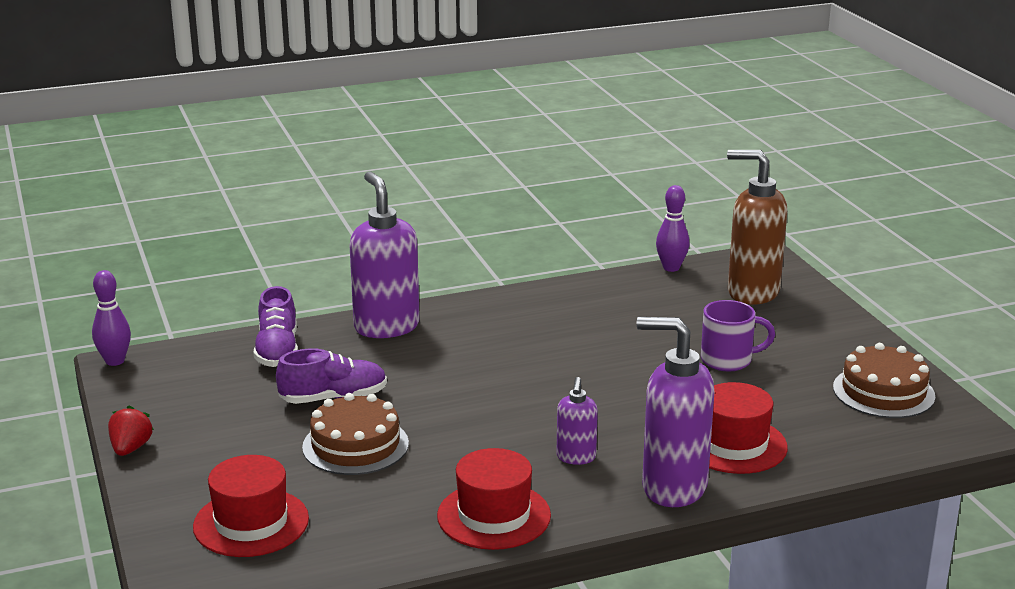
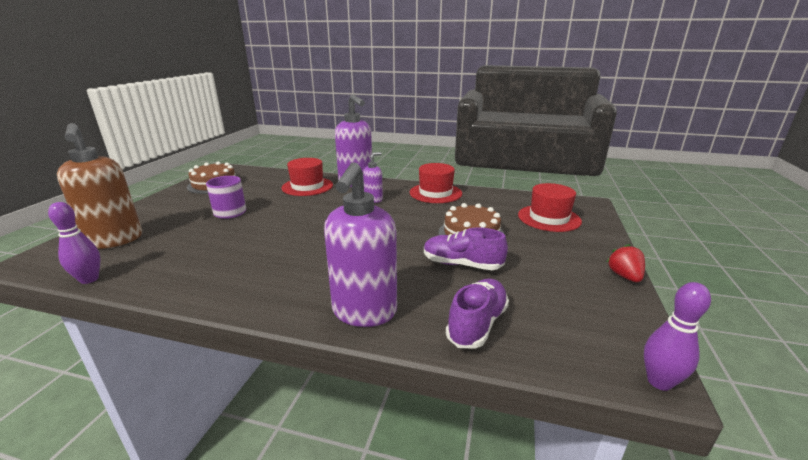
camera: 145 degrees left, 0 degrees up
(130, 448) = (624, 276): red strawberry -> red strawberry turned 135 degrees clockwise

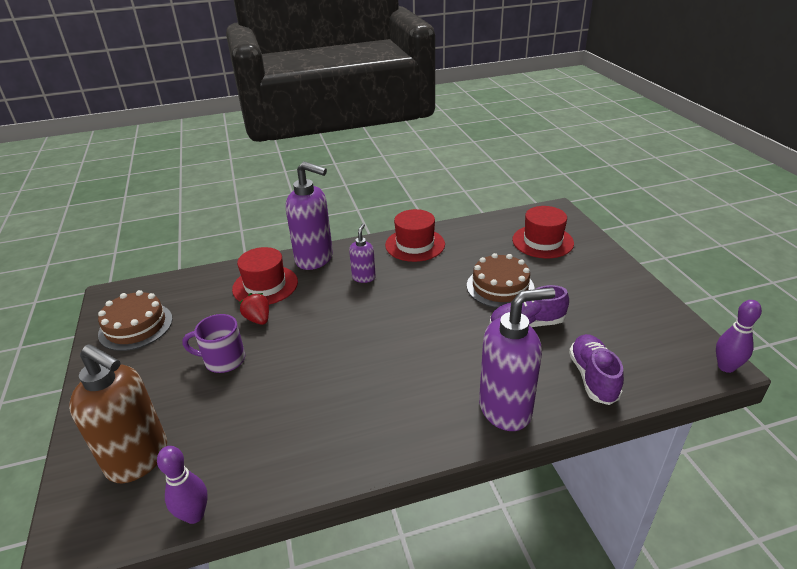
camera: 30 degrees left, 10 degrees up
(364, 312) = (506, 409): purple soap dispenser -> purple soap dispenser turned 90 degrees counterclockwise
(624, 276) = (644, 285): red strawberry -> red strawberry (258, 319)

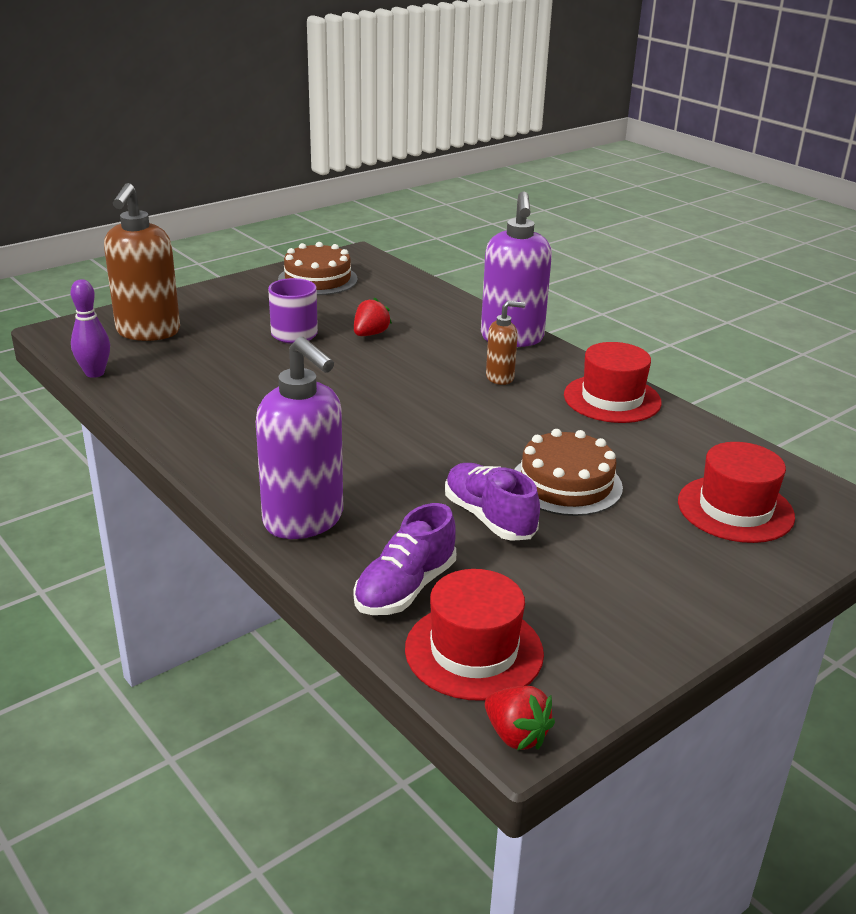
camera: 65 degrees right, 5 degrees down
(265, 285) = (433, 323): red hat -> red hat (474, 651)
(364, 277) = (500, 378): purple soap dispenser -> brown soap dispenser
(593, 377) = (405, 588): purple shoe -> purple shoe turned 150 degrees clockwise
(726, 367) = (516, 735): purple bowling pin -> red strawberry

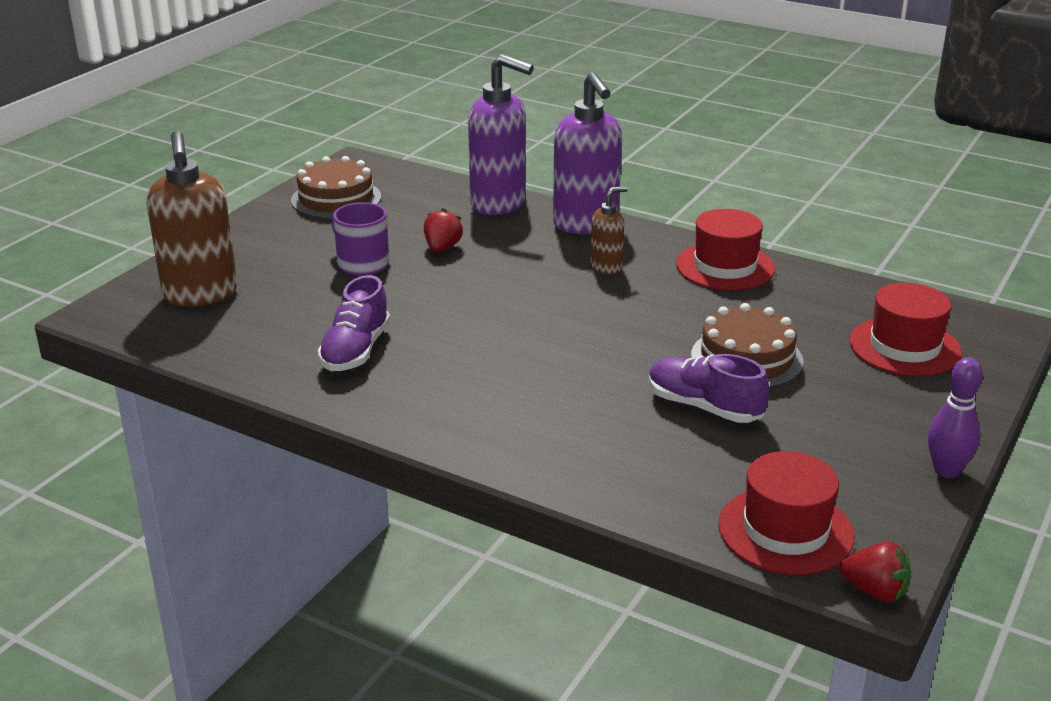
camera: 20 degrees left, 0 degrees up
(95, 373) = (182, 352): purple bowling pin -> purple bowling pin (946, 470)
(304, 520) = (537, 453): purple soap dispenser -> purple soap dispenser (499, 204)
(405, 588) = (682, 491): purple shoe -> purple shoe (355, 350)

